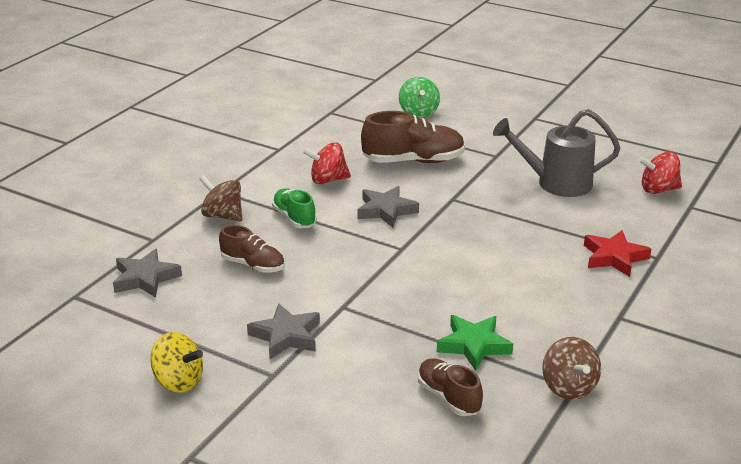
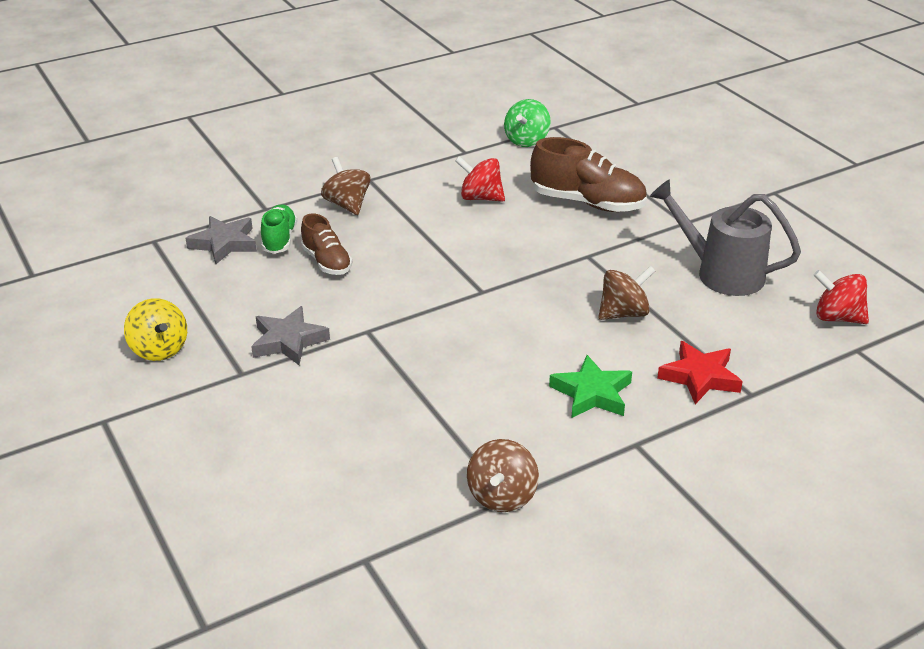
camera: 30 degrees right, 5 degrees up
(294, 218) = (410, 227): green shoe -> green shoe (279, 239)
(386, 210) = (506, 247): grey star -> none
(418, 113) = (647, 151): green spinning top -> green spinning top (526, 140)
(448, 397) = (374, 458): brown shoe -> none
(474, 345) = (451, 416): green star -> green star (592, 393)
(519, 231) = (623, 313): none -> brown spinning top

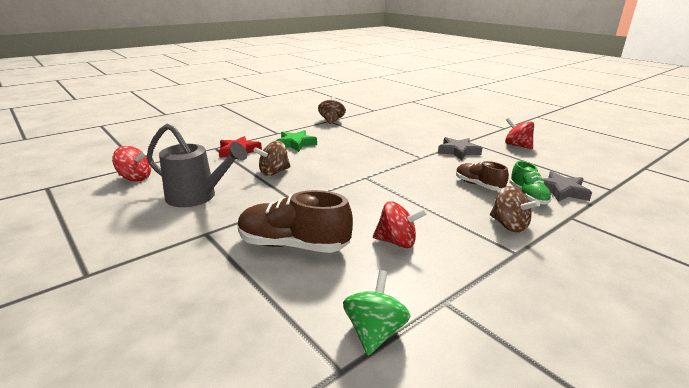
camera: 170 degrees right, 10 degrees down
(159, 349) = (517, 145): yellow spinning top -> red spinning top

